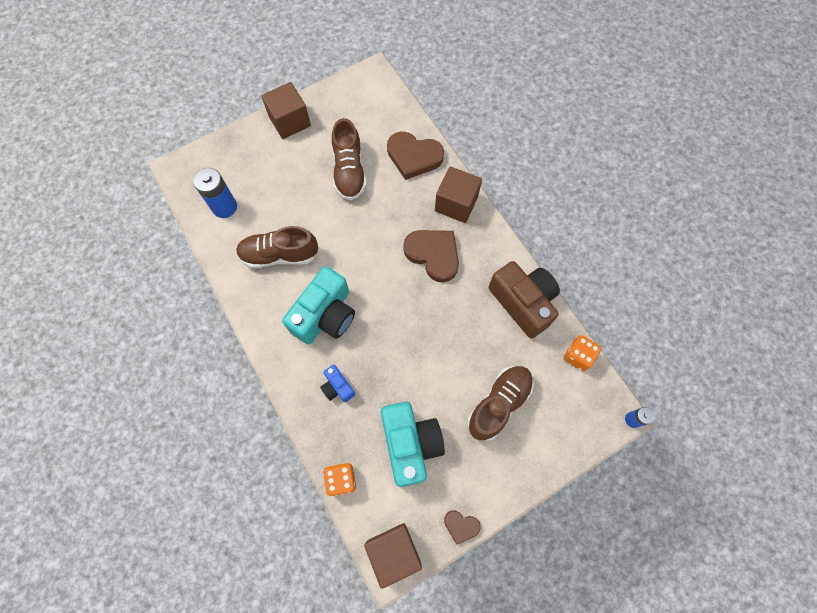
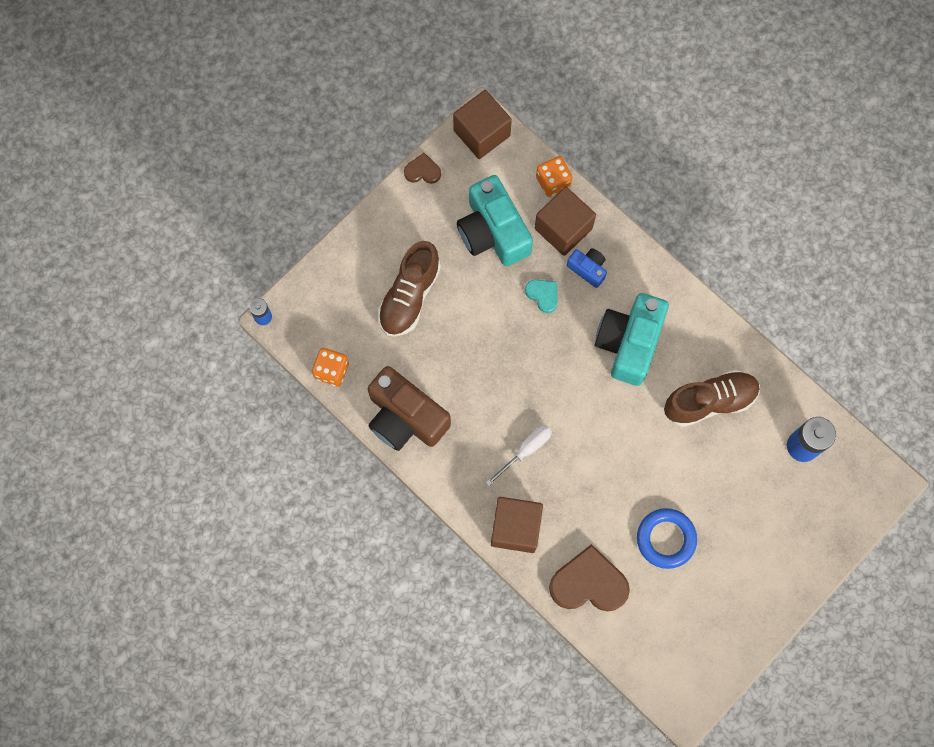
camera: 165 degrees right, 5 degrees up
(290, 121) = (772, 594): brown cube -> brown cube (563, 228)
(349, 171) = (666, 539): brown shoe -> blue ring
(383, 374) = (543, 295): none -> turquoise heart
(433, 255) = (525, 450): brown heart -> white screwdriver

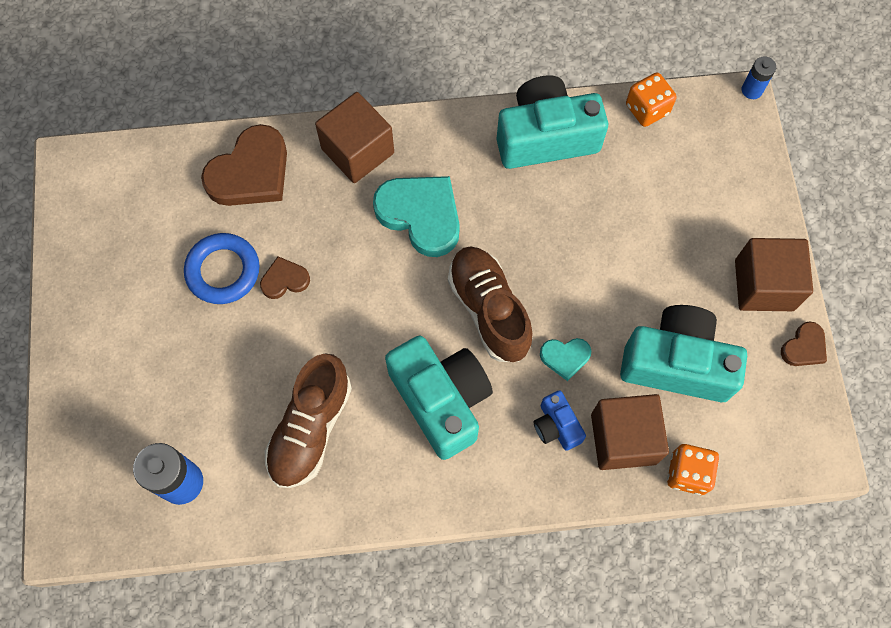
camera: 130 degrees right, 5 degrees down
(405, 417) = (546, 137): brown camera -> turquoise camera
(409, 296) = (668, 231): brown shoe -> brown shoe (489, 310)
(482, 133) = (806, 444): brown cube -> brown cube (764, 285)
(525, 450) = (421, 215): white screwdriver -> turquoise heart
(587, 269) = (556, 426): blue camera -> blue camera turned 75 degrees clockwise
(638, 496) = (284, 280): none -> brown heart

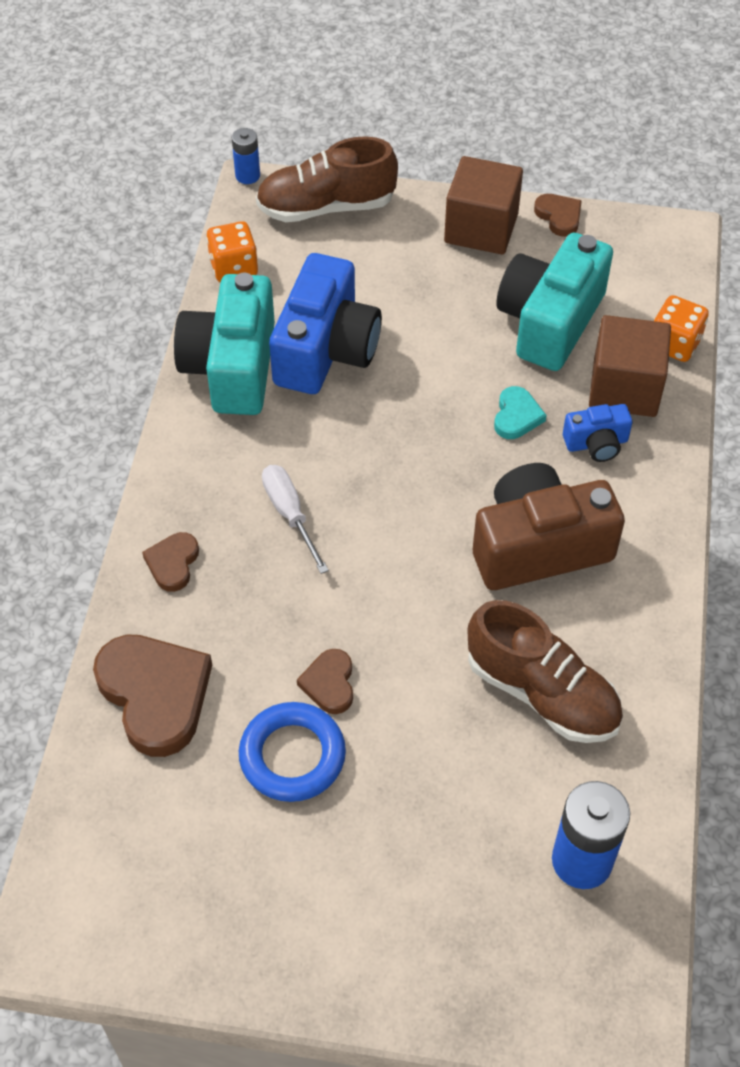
camera: 75 degrees left, 15 degrees down
(357, 151) = (173, 563): brown cube -> brown heart
(421, 215) = (290, 514): turquoise heart -> white screwdriver
(441, 400) = (539, 546): turquoise camera -> brown camera
(489, 310) = (437, 473): brown shoe -> brown shoe (326, 207)
(585, 198) = (326, 350): none -> blue camera

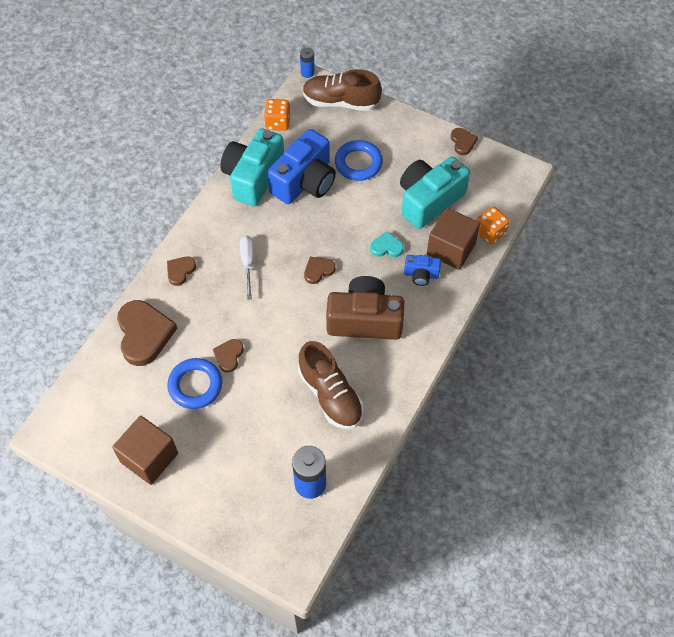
camera: 20 degrees right, 5 degrees up
(403, 295) = (358, 163): none -> blue ring
(419, 489) = (318, 270): none -> brown heart
(481, 228) = (417, 137): brown cube -> brown cube (149, 457)
(516, 416) = (386, 247): turquoise heart -> turquoise heart turned 120 degrees counterclockwise

